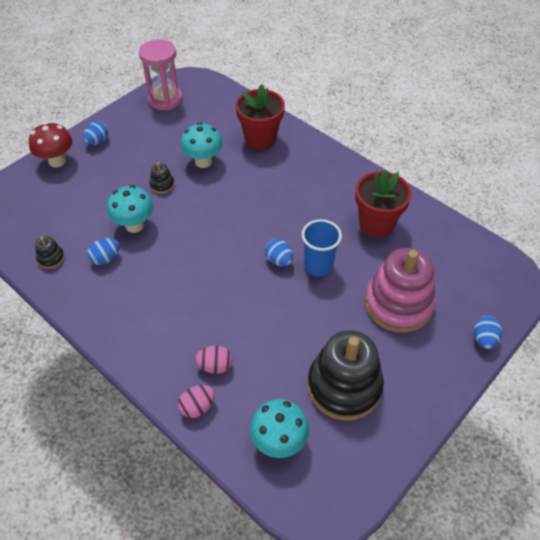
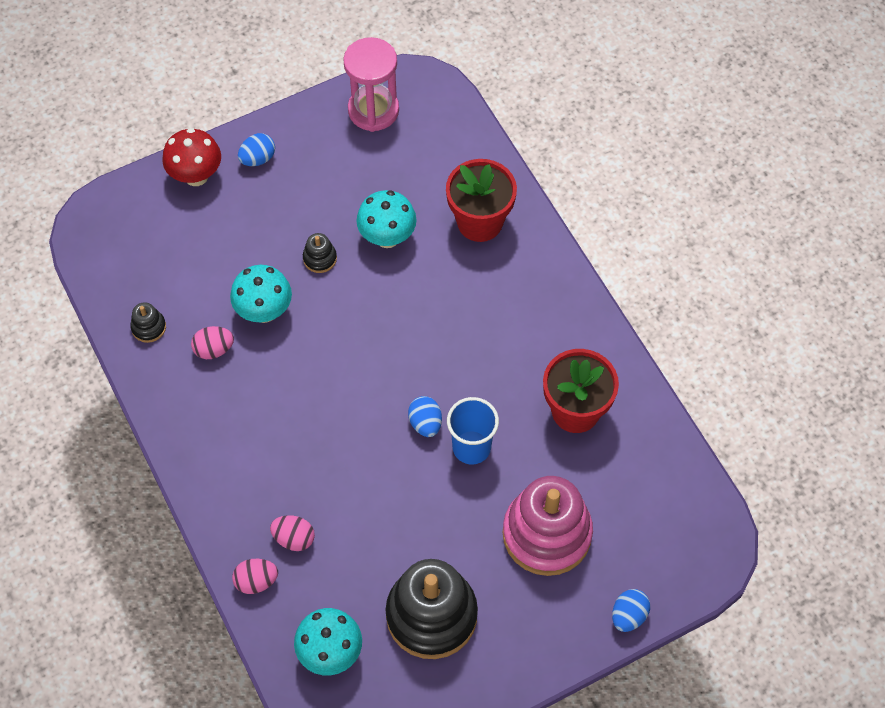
camera: 20 degrees right, 10 degrees up
(106, 258) = (214, 349): blue egg -> pink egg

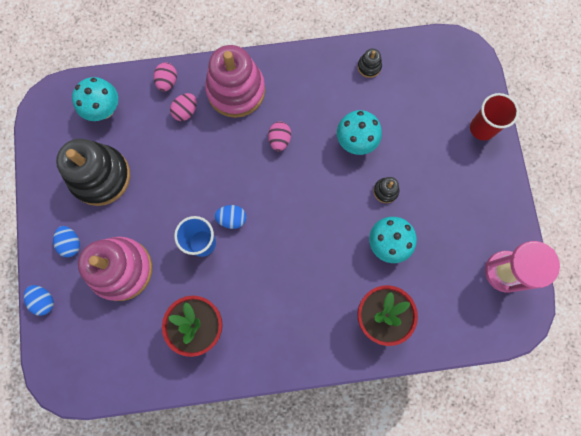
camera: 110 degrees right, 15 degrees up
(196, 176) = (482, 128): red mushroom -> red cup
(214, 349) = (338, 102): pink egg -> pink egg (279, 140)
(239, 483) = (236, 90): none -> pink stacking toy
(258, 158) = (484, 174): blue egg -> blue egg (71, 243)

